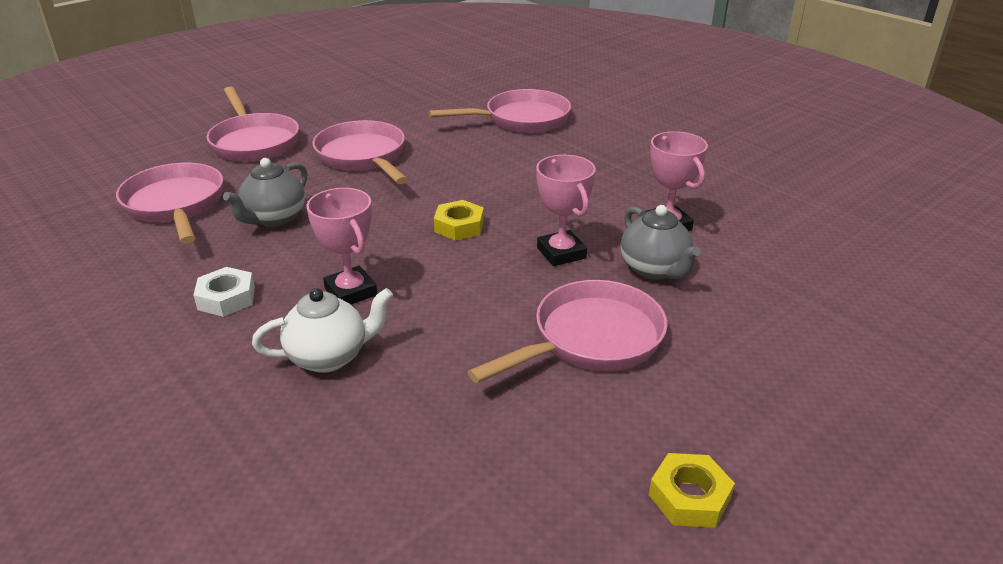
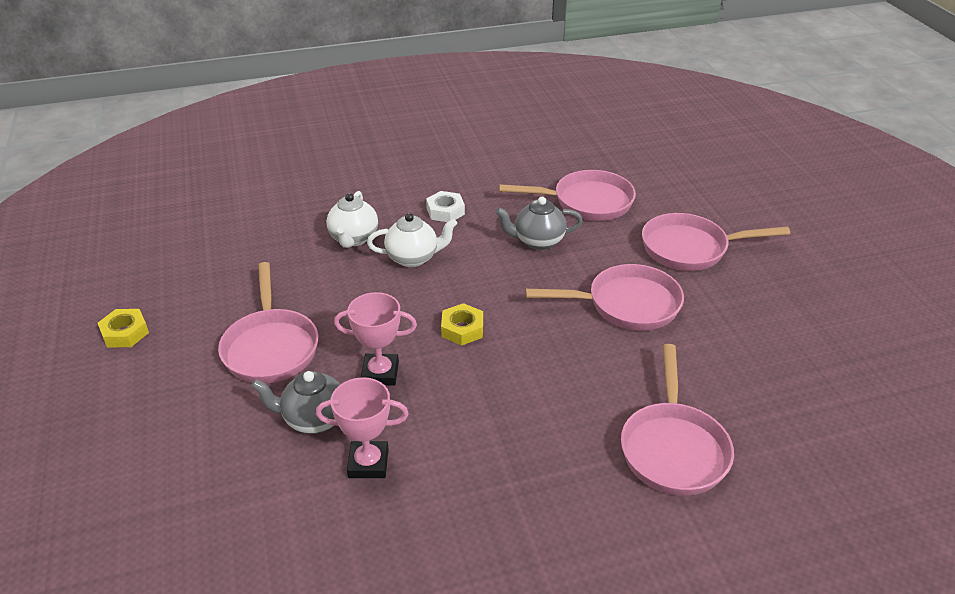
camera: 115 degrees right, 5 degrees up
(274, 218) = (538, 241): grey teapot -> grey teapot turned 60 degrees counterclockwise
(350, 292) = (413, 258): pink trophy -> white teapot

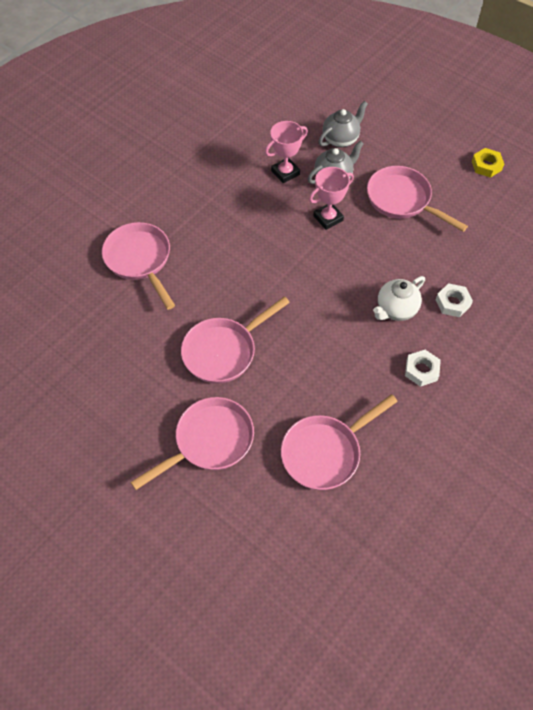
camera: 145 degrees right, 20 degrees up
(353, 239) = (452, 303): white teapot -> white nut
(462, 329) = (311, 271): yellow nut -> none
(538, 241) = (327, 379): grey teapot -> grey teapot (341, 139)

